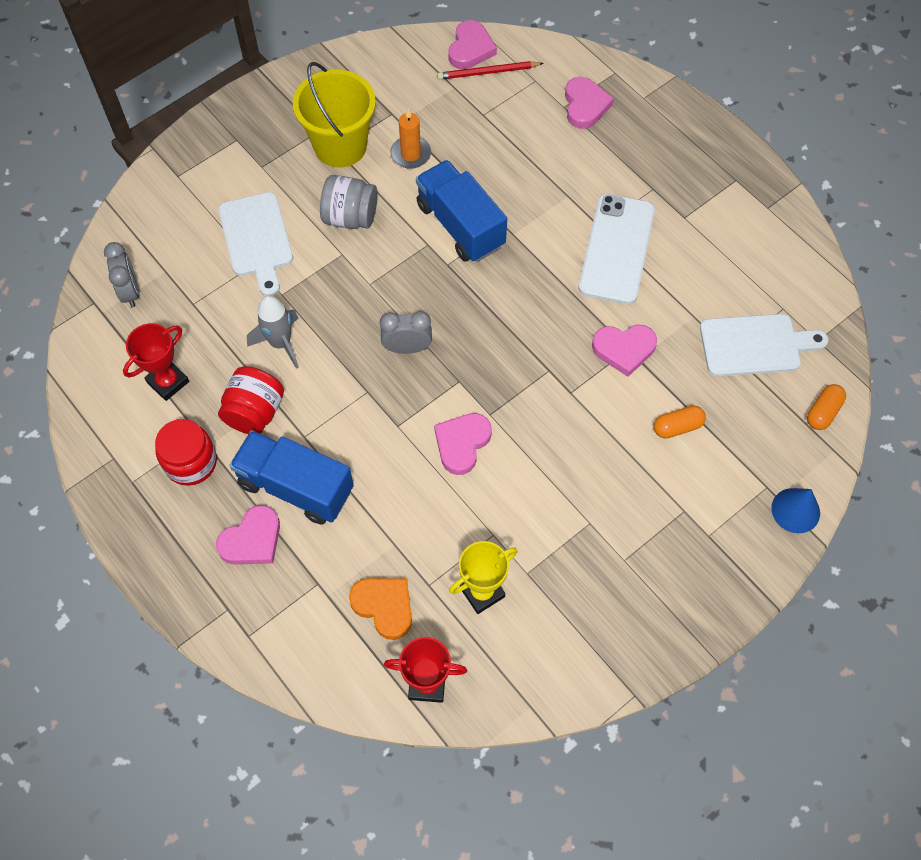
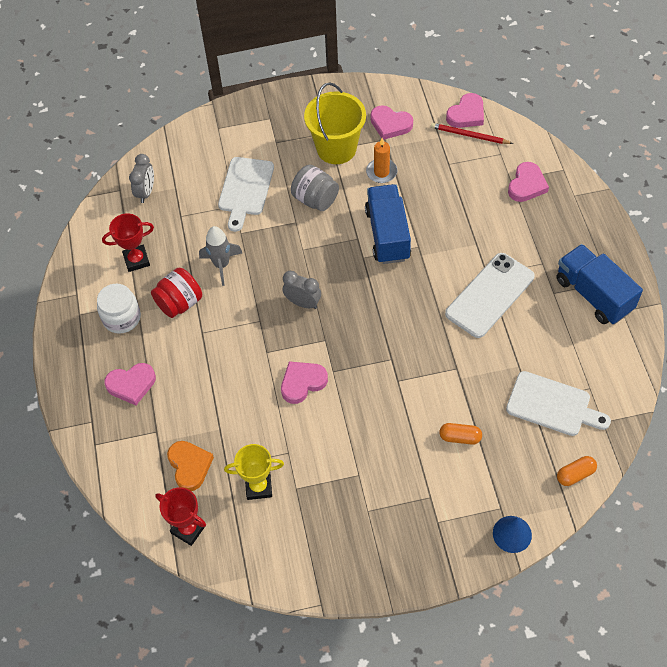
camera: 30 degrees right, 5 degrees down
(191, 462) = (122, 318): red jar -> white jar
(295, 487) = (178, 363): blue truck -> blue truck (593, 295)
(624, 349) = (453, 367): pink heart -> pink heart (390, 124)

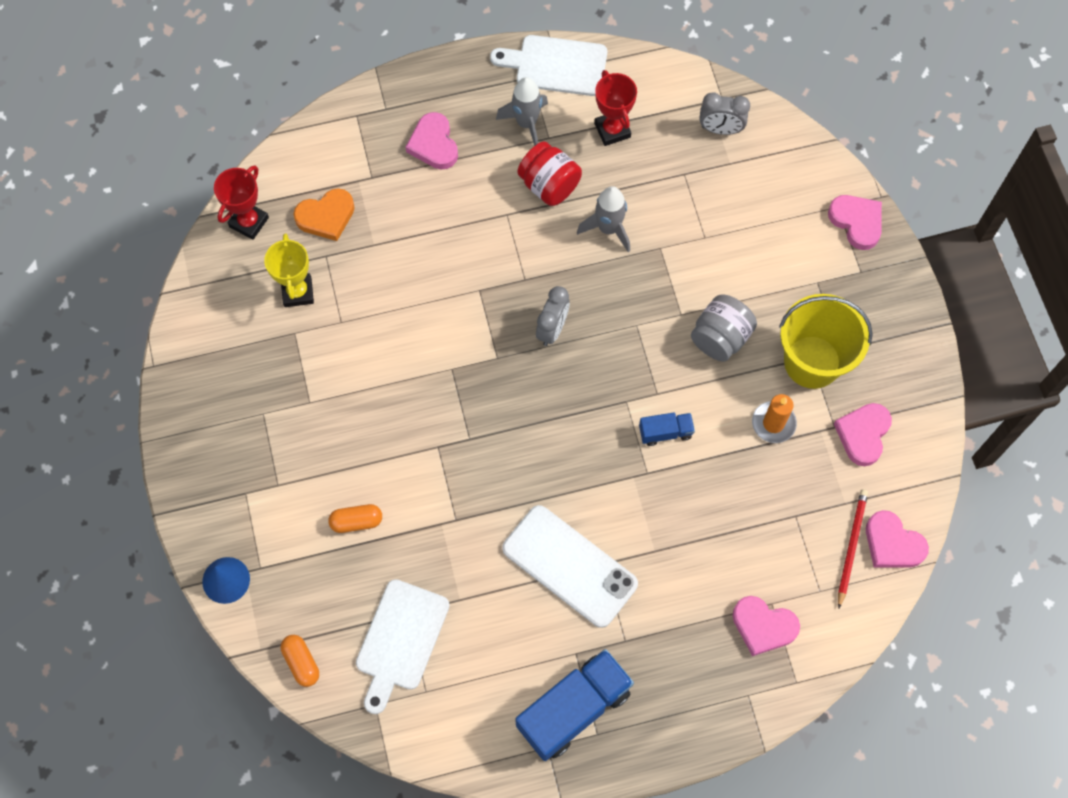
camera: 85 degrees right, 10 degrees up
(122, 318) = (526, 123): white jar -> grey rocket
(245, 189) = (732, 248): white cutting board -> white cutting board (556, 65)
(302, 383) = (435, 334): pink heart -> pink heart (856, 222)
(387, 234) = (665, 432): blue truck -> blue truck, size x0.48
(460, 437) = (356, 521): orange capsule -> orange capsule turned 75 degrees clockwise

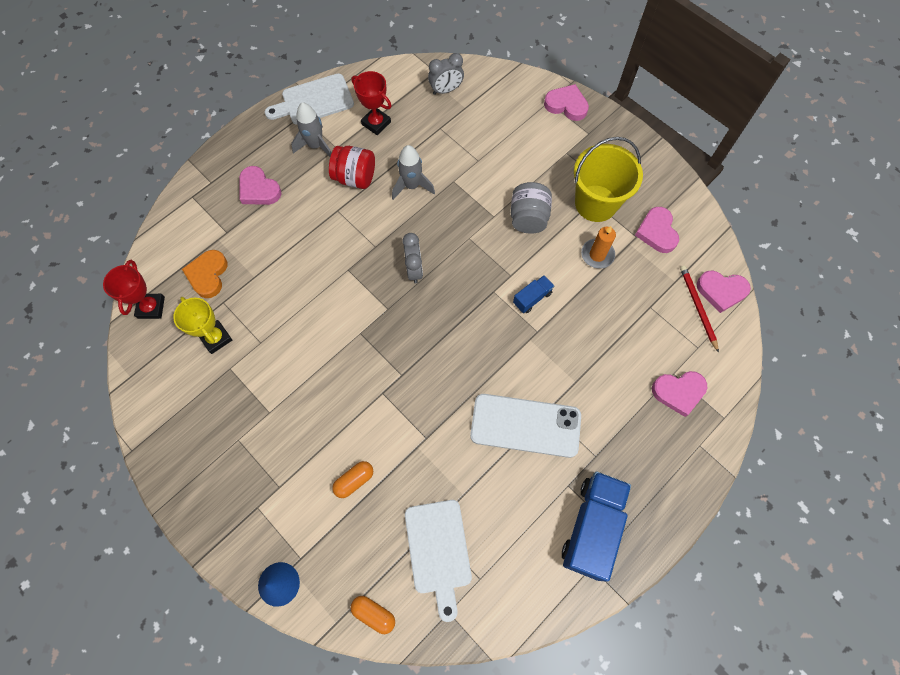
camera: 30 degrees left, 0 degrees up
(326, 216) = (208, 275): orange heart -> orange heart turned 150 degrees clockwise

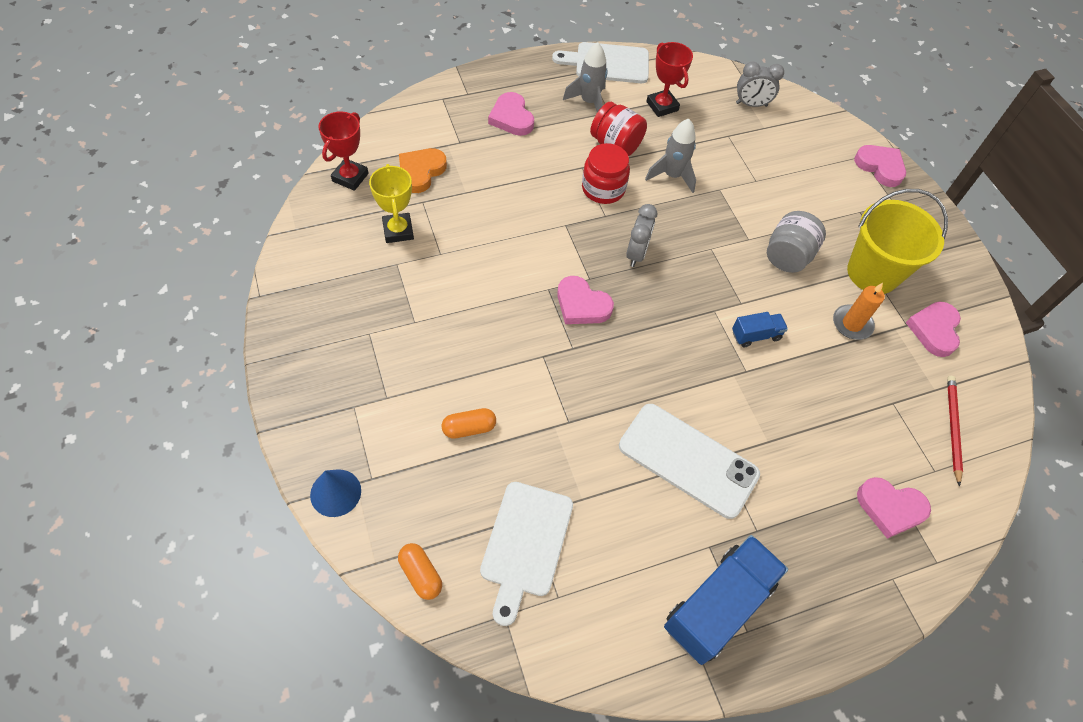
camera: 20 degrees right, 10 degrees down
(363, 223) = (603, 189): none -> red jar
(721, 291) = (989, 423): pink heart -> pink heart (582, 305)

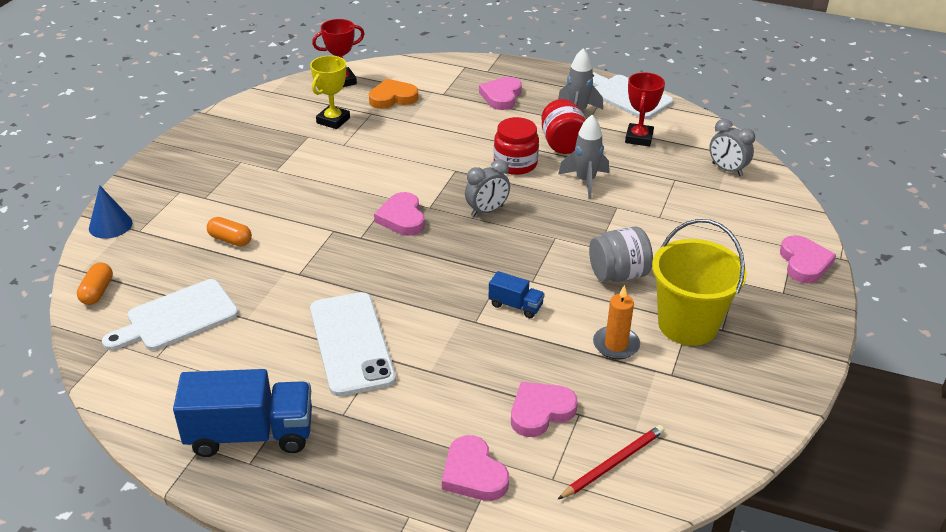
camera: 45 degrees right, 20 degrees down
(934, 330) = (695, 392): pink heart -> pink heart (540, 411)

